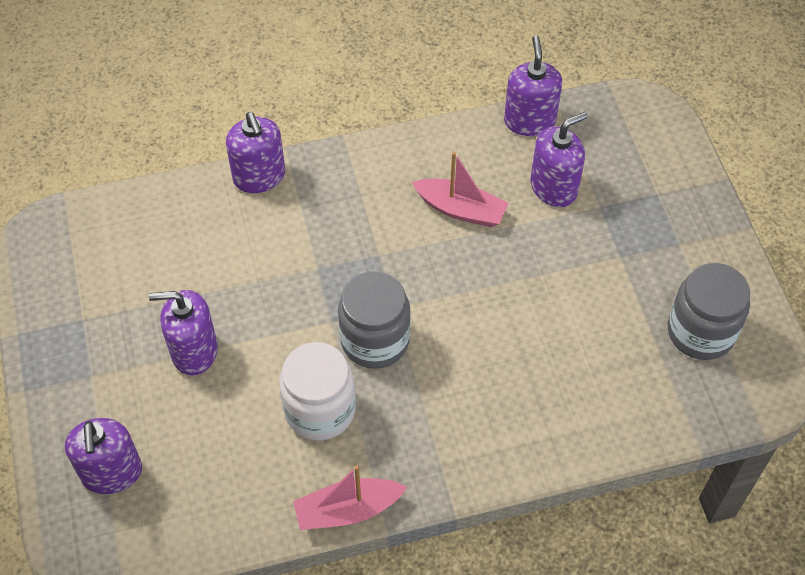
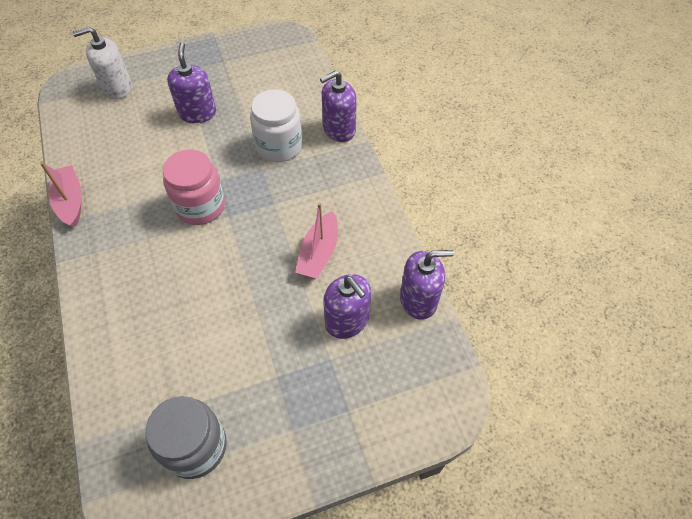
camera: 85 degrees right, 0 degrees up
(112, 472) = (117, 88): purple soap dispenser -> white soap dispenser
(320, 410) = (147, 180): white jar -> white jar (279, 146)
(375, 340) = (200, 206): grey jar -> pink jar

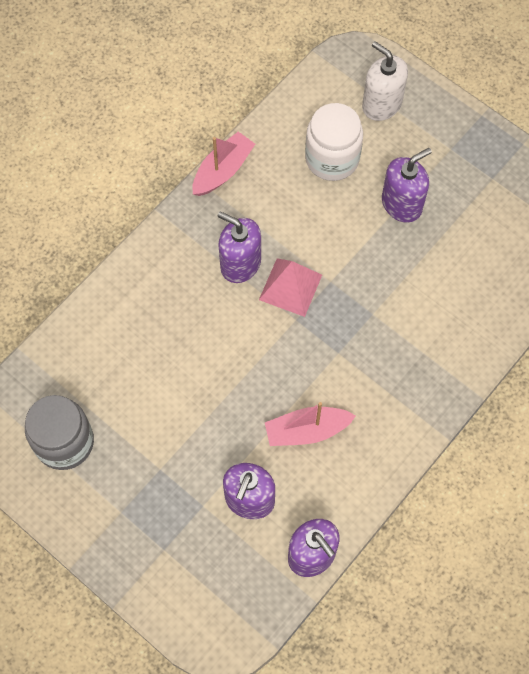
camera: 60 degrees right, 10 degrees up
(200, 206) = (290, 287): pink jar -> pink pyramid
(279, 146) = (412, 312): white jar -> white jar (332, 158)
(339, 129) = (476, 358): purple soap dispenser -> purple soap dispenser (240, 263)

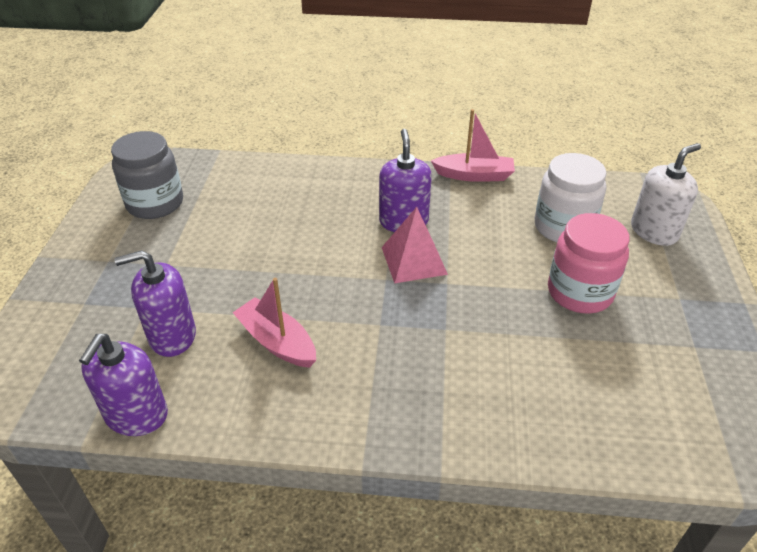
camera: 55 degrees right, 25 degrees down
(381, 104) = (654, 231): white soap dispenser -> white soap dispenser turned 45 degrees clockwise
(402, 204) = (580, 292): purple soap dispenser -> pink jar

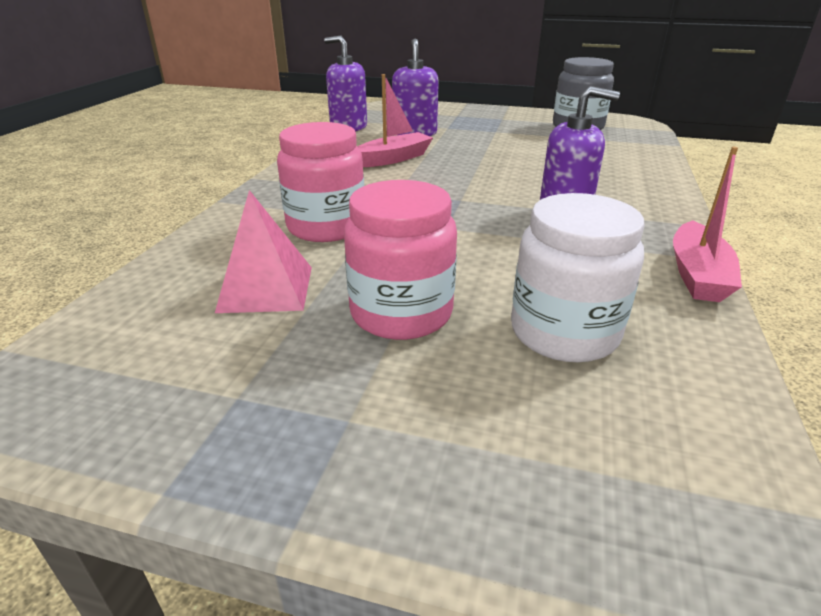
camera: 100 degrees right, 10 degrees down
(413, 260) = (489, 214): pink pyramid -> pink pyramid (266, 288)
(473, 359) = (326, 227): none -> pink jar
(654, 231) = (559, 454): white soap dispenser -> none

